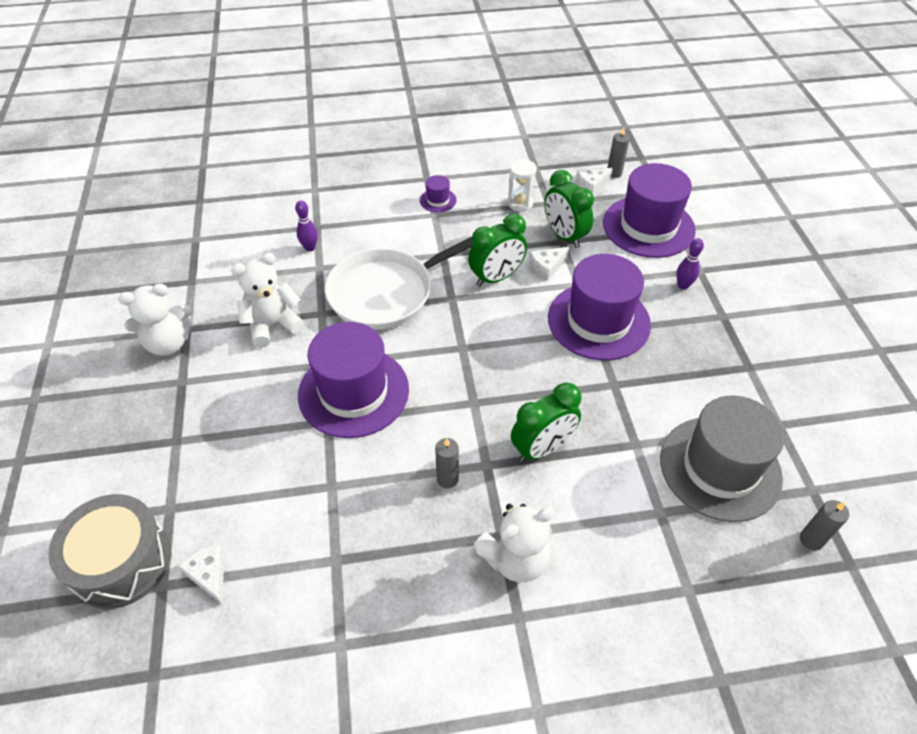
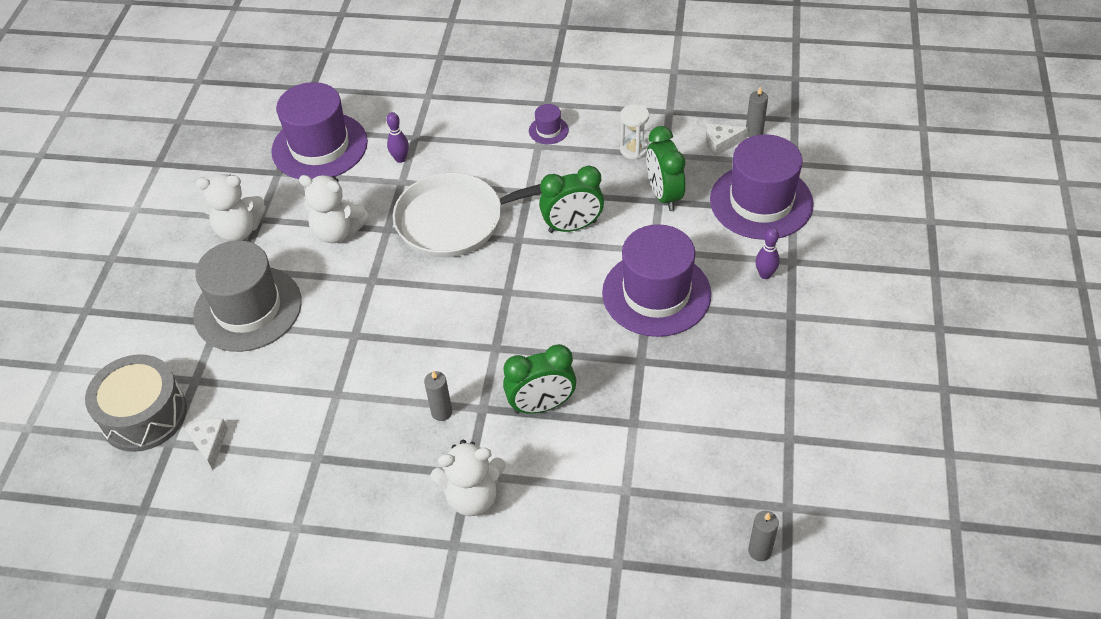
camera: 20 degrees right, 0 degrees up
(273, 325) = (338, 232): white teddy bear -> white teddy bear turned 150 degrees counterclockwise
(353, 392) = (388, 312): purple hat -> purple hat (319, 146)
(546, 267) = (629, 226): white cheese -> none
(720, 468) = (705, 464): grey hat -> grey hat (248, 308)

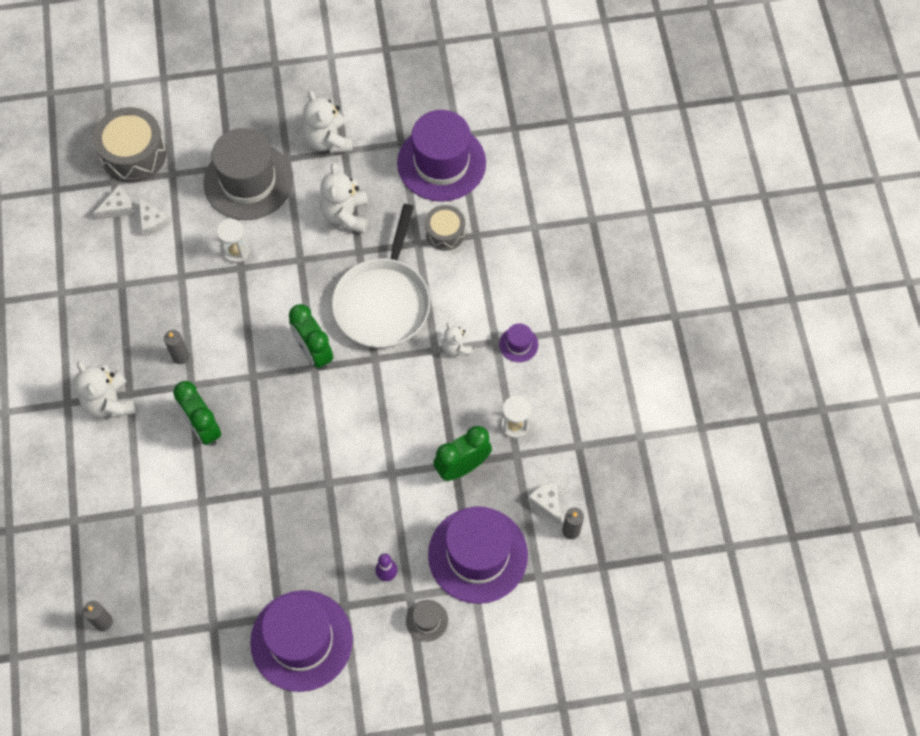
camera: 70 degrees right, 15 degrees up
(248, 411) = (152, 221): none -> white cheese
(332, 335) = (236, 251): none -> white hourglass
(400, 159) = (445, 232): purple bowling pin -> grey drum
(456, 220) = (383, 302): white pan -> white pan turned 135 degrees counterclockwise
(532, 175) = (456, 347): none -> white teddy bear
(572, 227) = (401, 398): green clock -> green clock (314, 352)
(656, 293) = (341, 487): purple hat -> purple hat (301, 640)
(821, 253) = (427, 620): none -> grey hat

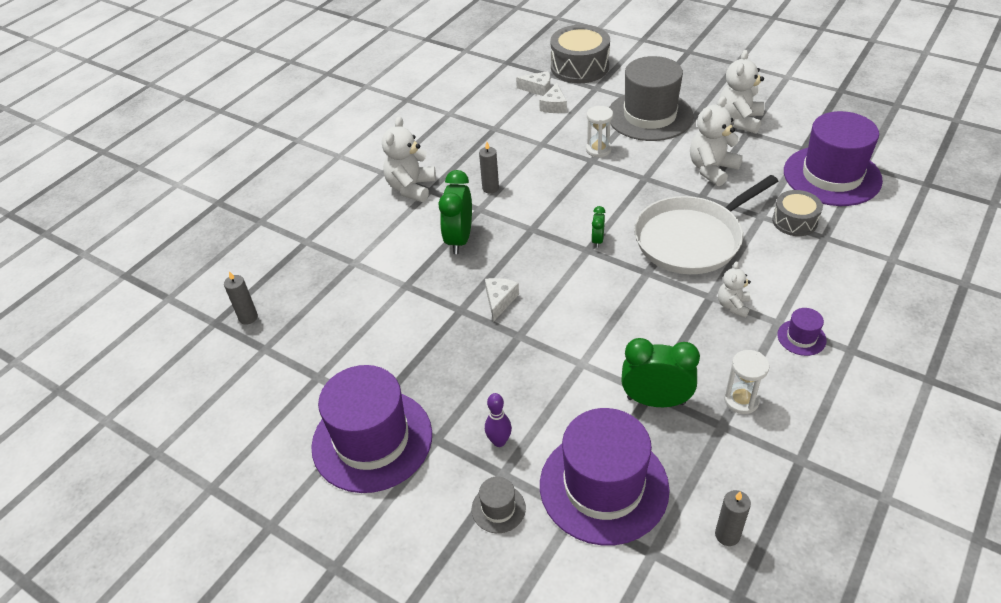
camera: 45 degrees right, 20 degrees down
(314, 352) = (597, 240): green clock -> green clock, size x0.50
(547, 503) = (720, 490): white cheese -> white cheese (500, 300)

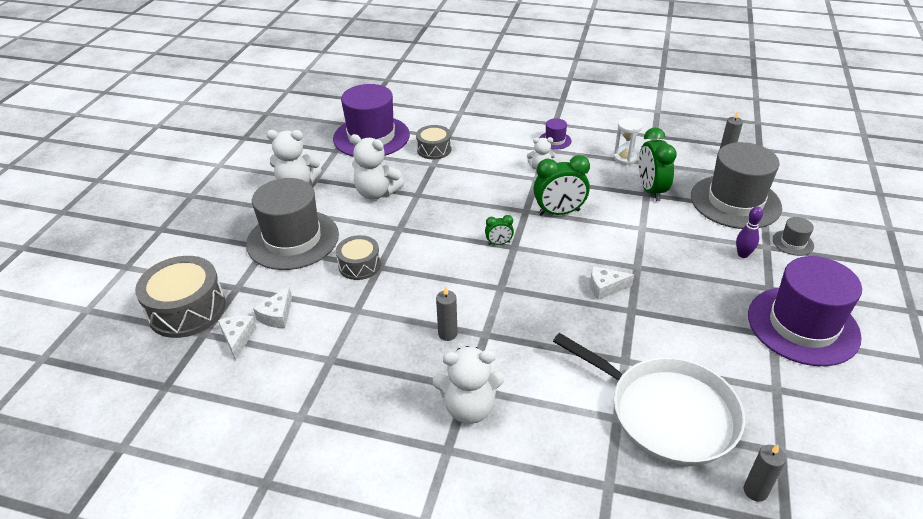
camera: 110 degrees left, 5 degrees down
(459, 239) = (539, 337): green clock -> green clock (559, 212)
(554, 106) = (277, 315): white cheese -> white cheese turned 120 degrees clockwise
(598, 150) = (359, 265): white hourglass -> grey drum
(603, 486) = (735, 202): purple hat -> grey hat
(692, 239) = (475, 193): white pan -> white pan (666, 413)

